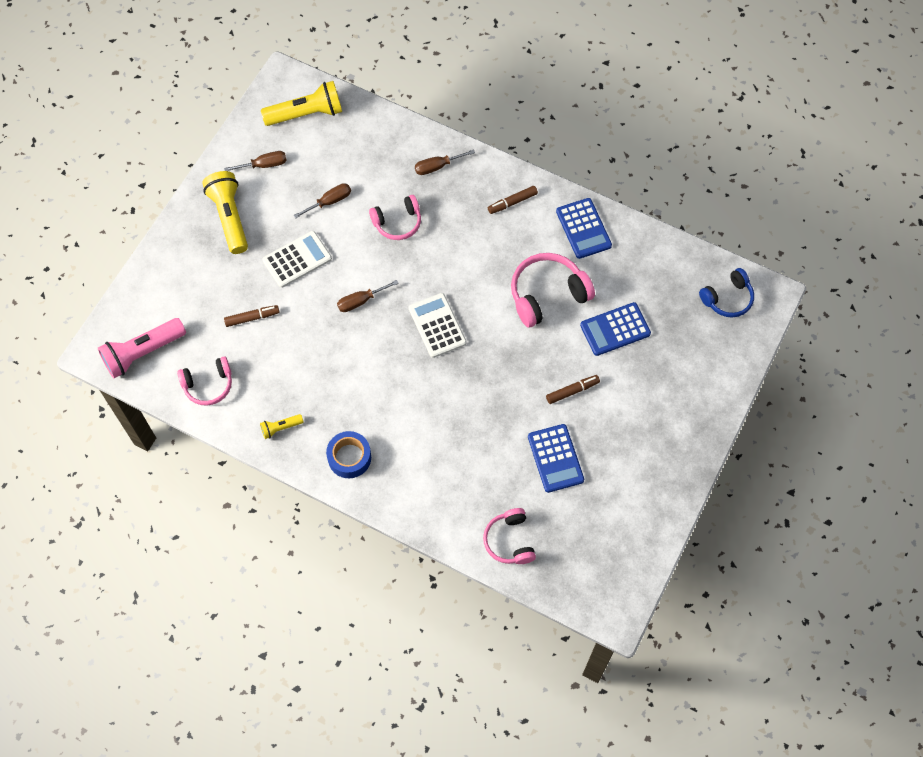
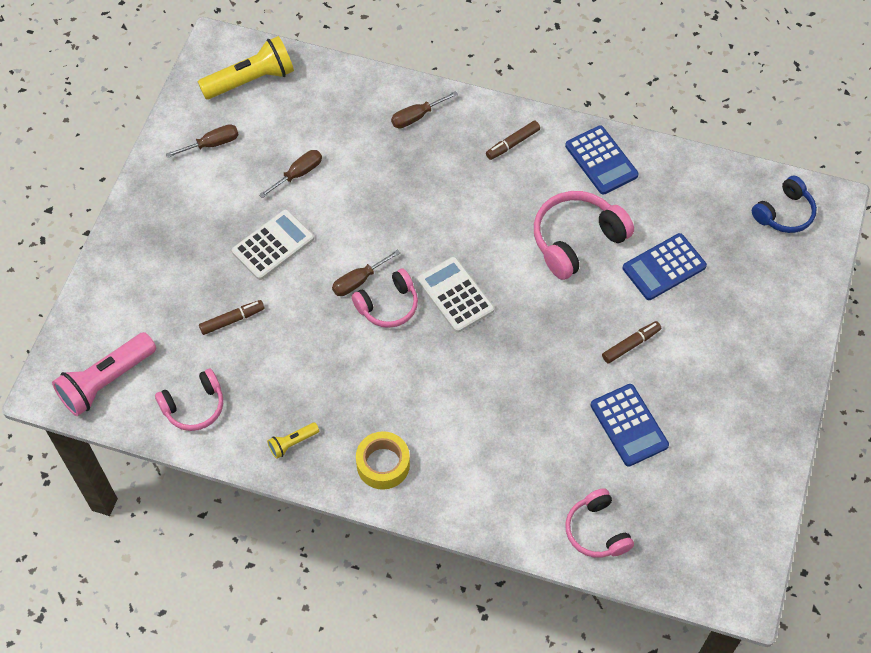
camera: 10 degrees left, 5 degrees down
(229, 217) = (182, 209): yellow flashlight -> none
(349, 457) = (383, 464): blue tape -> yellow tape
(397, 223) = (383, 186): pink headphones -> pink headphones (388, 306)

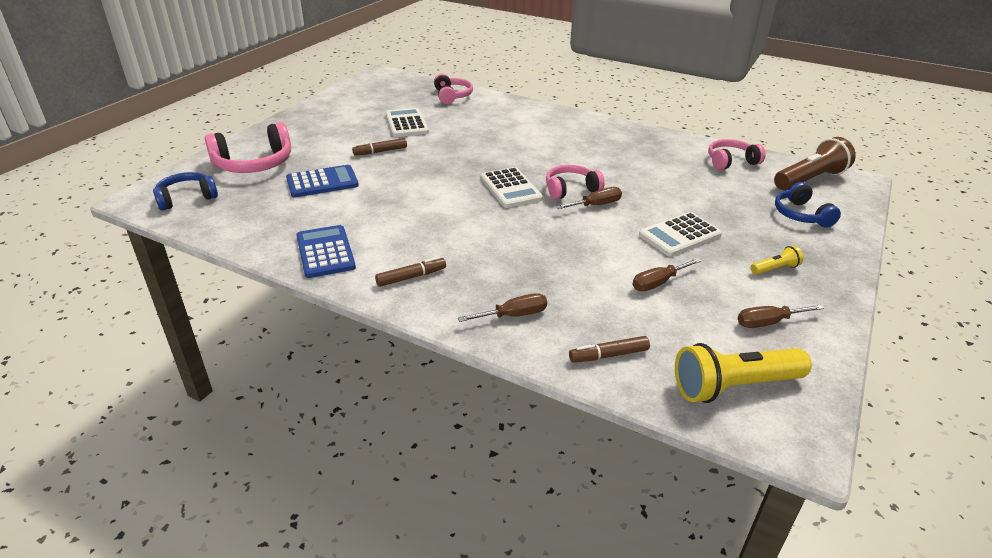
camera: 170 degrees left, 25 degrees down
(106, 381) = (809, 179): pink flashlight -> brown flashlight
(139, 304) = (801, 215): none -> blue headphones
(232, 320) = (710, 197): brown marker -> brown marker (608, 355)
(292, 443) = (651, 141): yellow flashlight -> yellow flashlight (775, 269)
(383, 464) = (585, 127): yellow tape -> none
(576, 240) = (387, 205): pink headphones -> pink headphones (254, 164)
(629, 425) = (406, 123): blue calculator -> white calculator

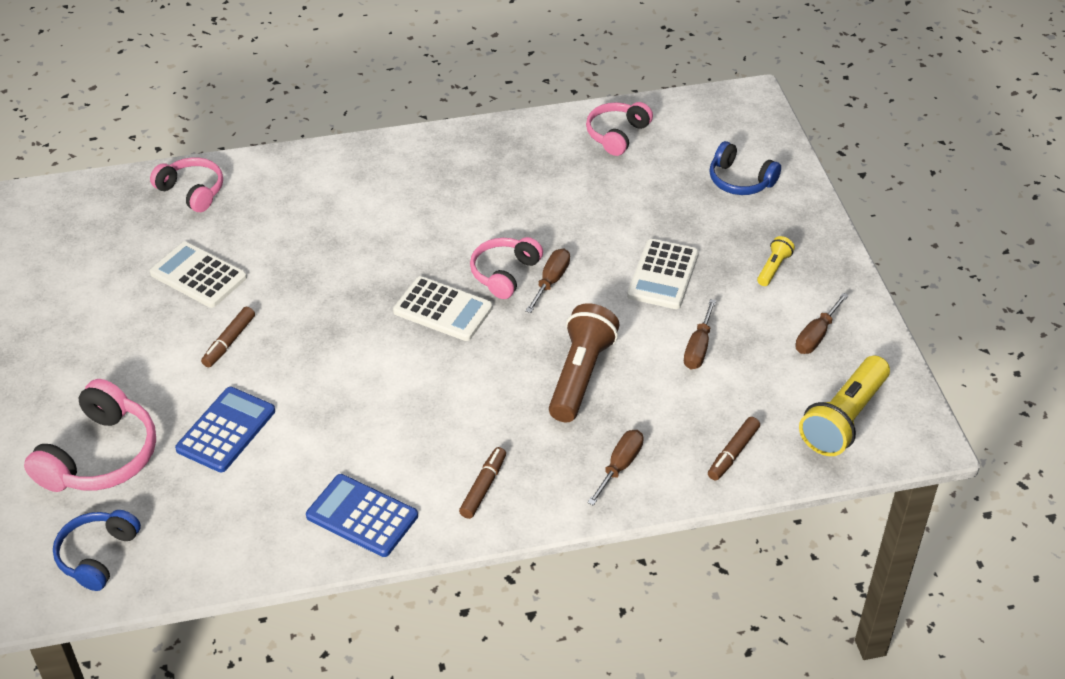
camera: 40 degrees left, 10 degrees up
(809, 179) = (708, 121): brown flashlight -> brown flashlight (580, 375)

